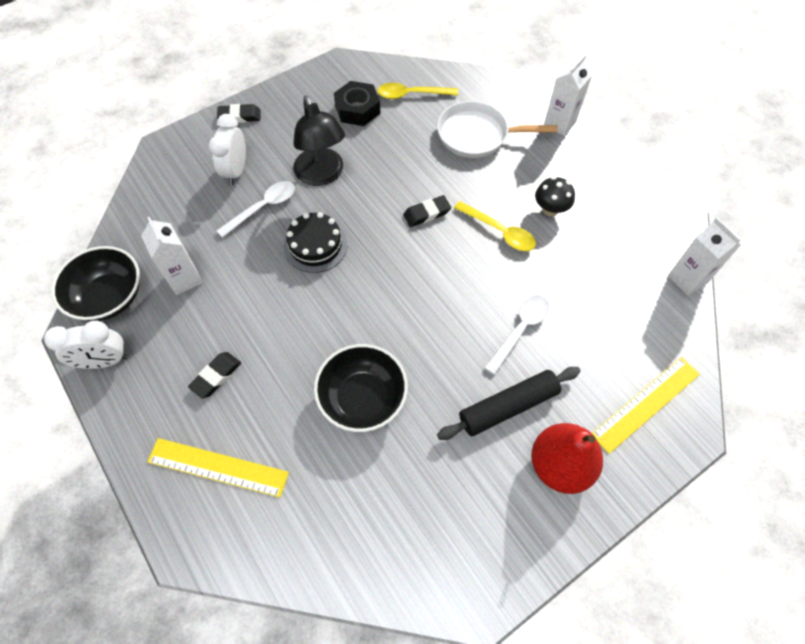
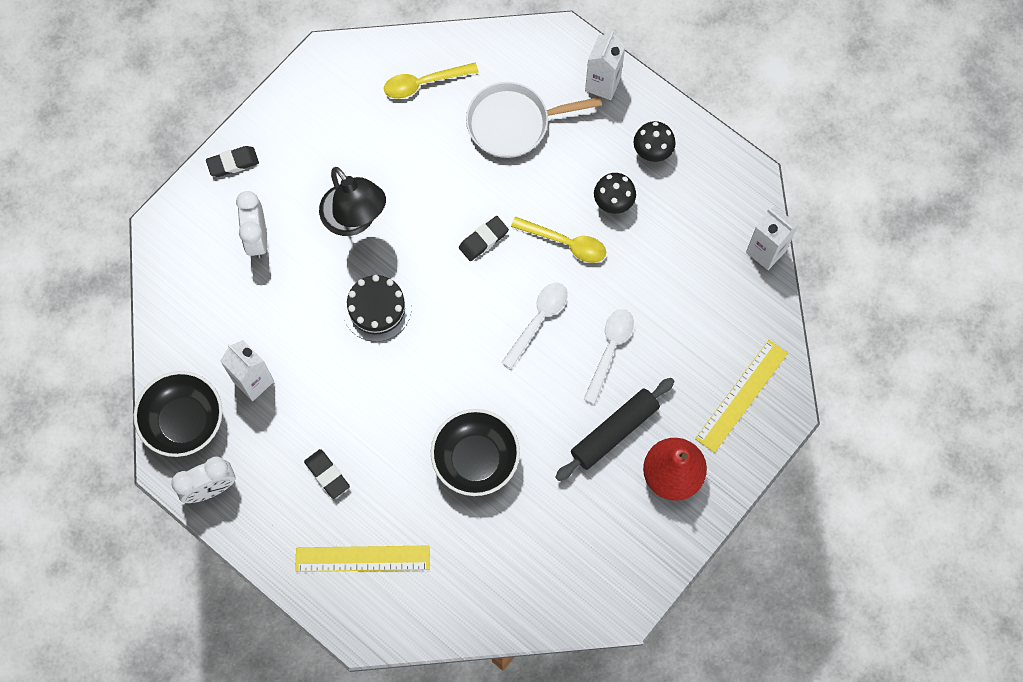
camera: 15 degrees left, 10 degrees up
(216, 376) = (327, 475): black eraser -> black eraser turned 60 degrees counterclockwise
(263, 207) = (305, 277): white spoon -> white spoon (538, 320)
(357, 109) = (367, 120): black nut -> none
(593, 179) = (652, 151): none -> black mushroom

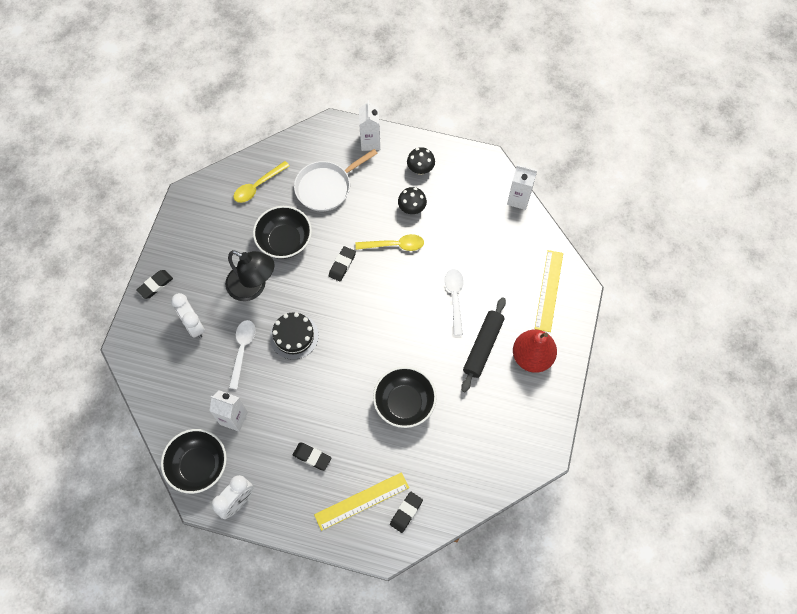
camera: 25 degrees left, 5 degrees down
(410, 598) = (406, 512): none -> black eraser
(424, 175) = (285, 241): none -> black bowl
(538, 320) = (401, 299): white spoon -> white spoon (242, 350)

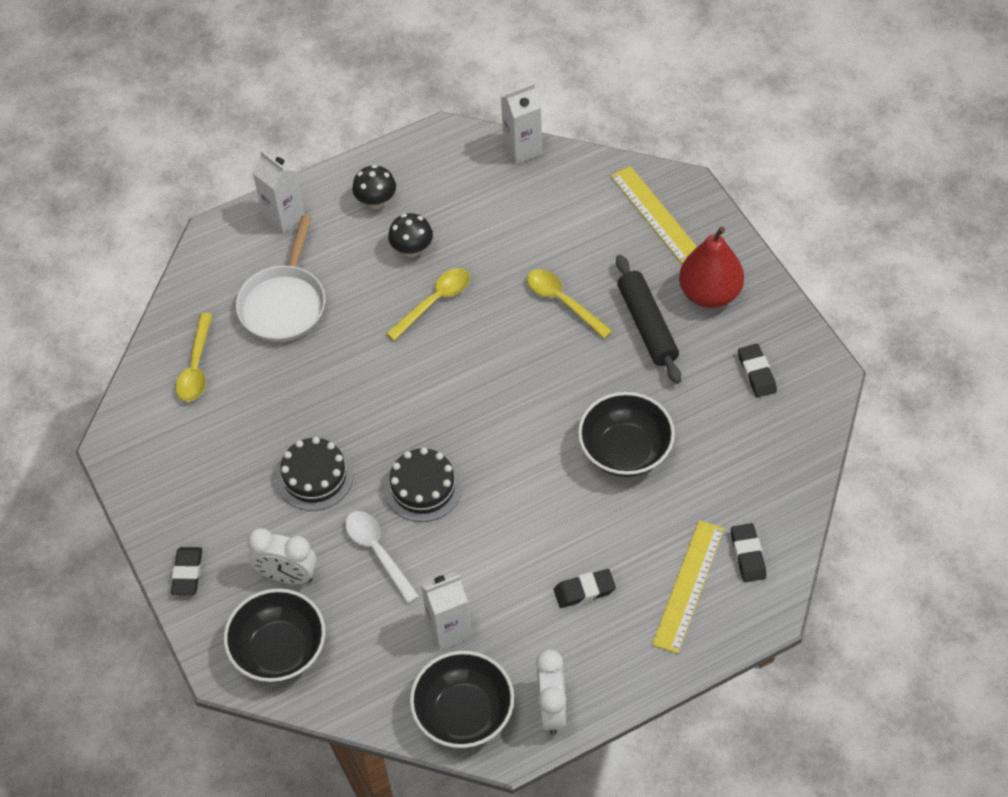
camera: 40 degrees left, 10 degrees down
(253, 287) = (315, 477): black lamp -> black cake
(285, 241) = (298, 399): black bowl -> black bowl (279, 650)
(342, 265) = (396, 369): black eraser -> black eraser (756, 373)
(455, 298) = (562, 301): white spoon -> yellow spoon

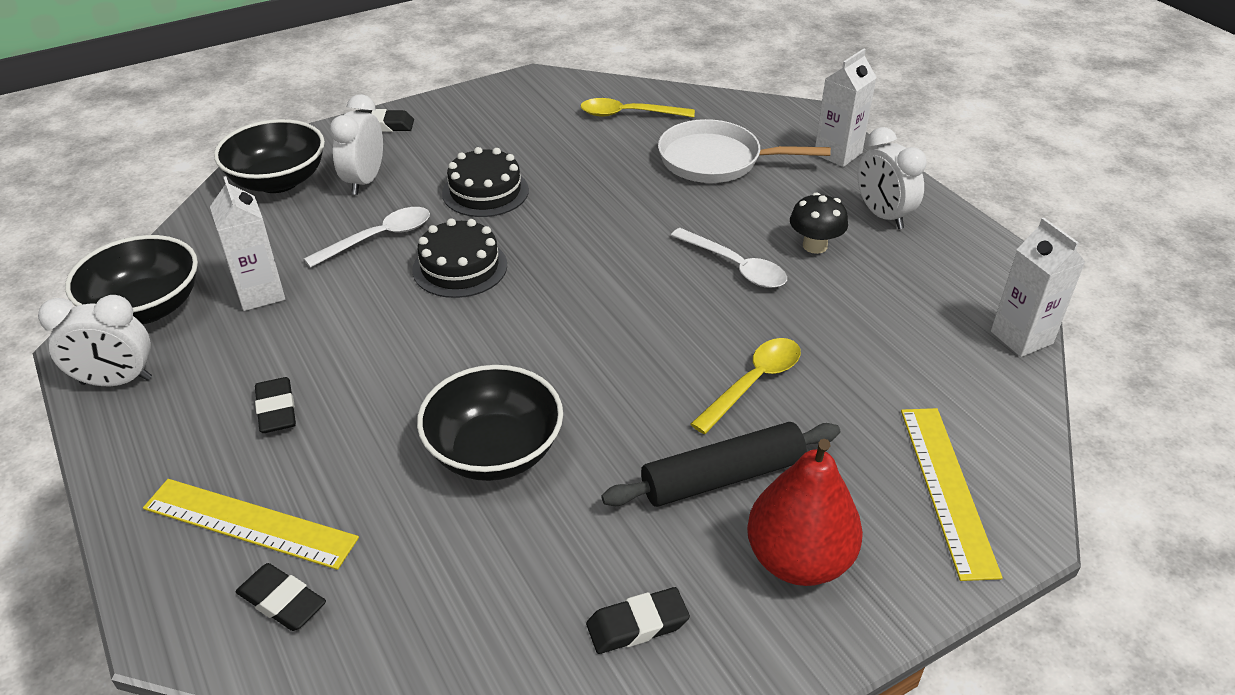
camera: 85 degrees right, 15 degrees down
(376, 201) = (882, 215): black mushroom -> white clock
(435, 301) = (736, 267): yellow spoon -> white spoon
(655, 214) = (947, 489): yellow ruler -> yellow ruler turned 60 degrees counterclockwise
(747, 555) = (282, 601): black eraser -> black eraser turned 45 degrees clockwise

